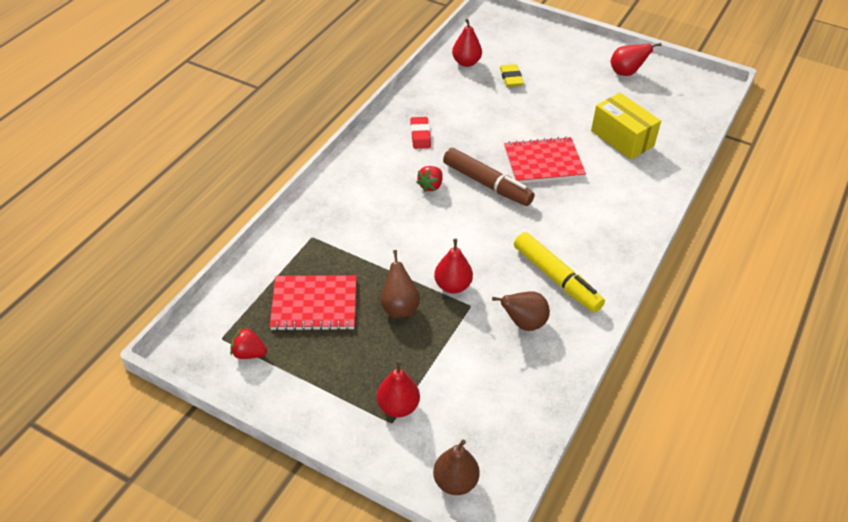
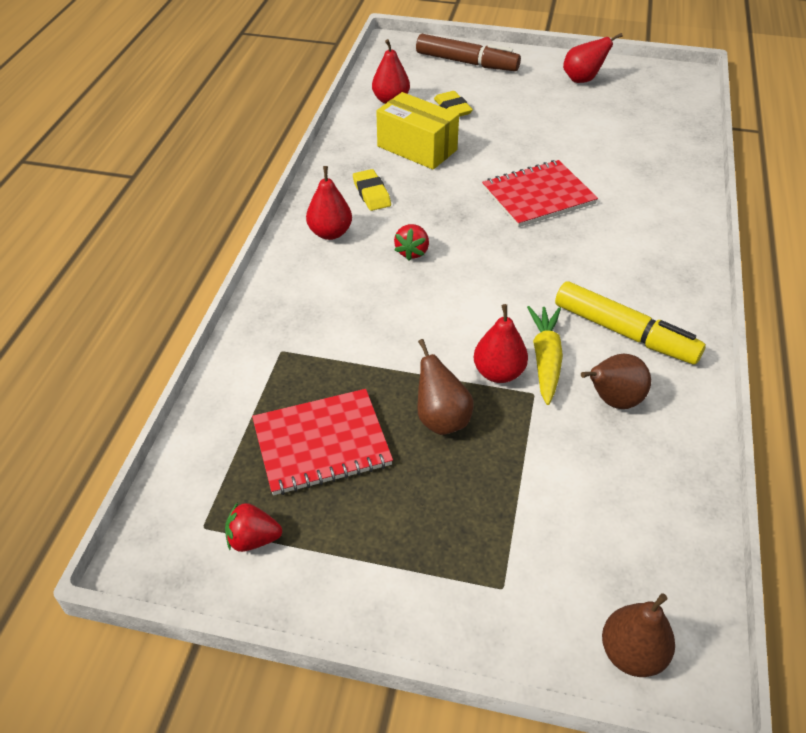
camera: 15 degrees left, 0 degrees up
(398, 406) = (501, 561): red pear -> red pear (330, 233)
(420, 135) = (371, 193): red eraser -> yellow eraser
(487, 184) = (482, 235): brown marker -> brown marker (467, 63)
(490, 284) = (545, 359): none -> yellow carrot
(622, 138) = (615, 151): yellow box -> yellow box (417, 148)

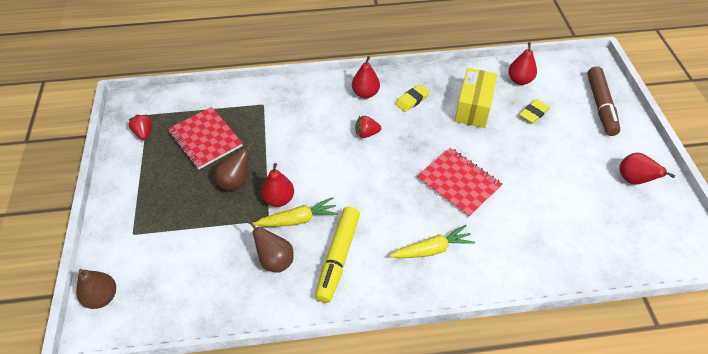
camera: 70 degrees right, 5 degrees up
(634, 245) = (432, 249): none -> yellow carrot

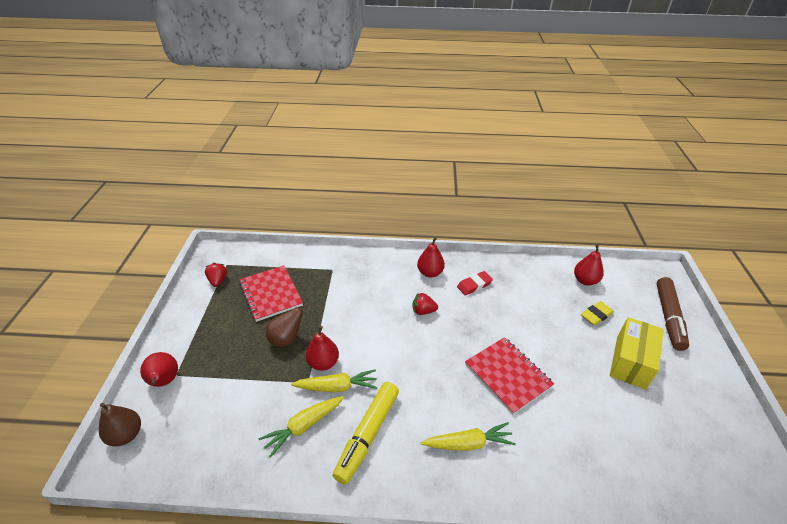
camera: 10 degrees right, 10 degrees down
(275, 260) = (303, 426): brown pear -> yellow carrot
(412, 100) = (474, 285): yellow eraser -> red eraser
(473, 108) = (534, 301): yellow box -> yellow box (630, 362)
(633, 180) = (701, 402): red pear -> red pear (164, 381)

